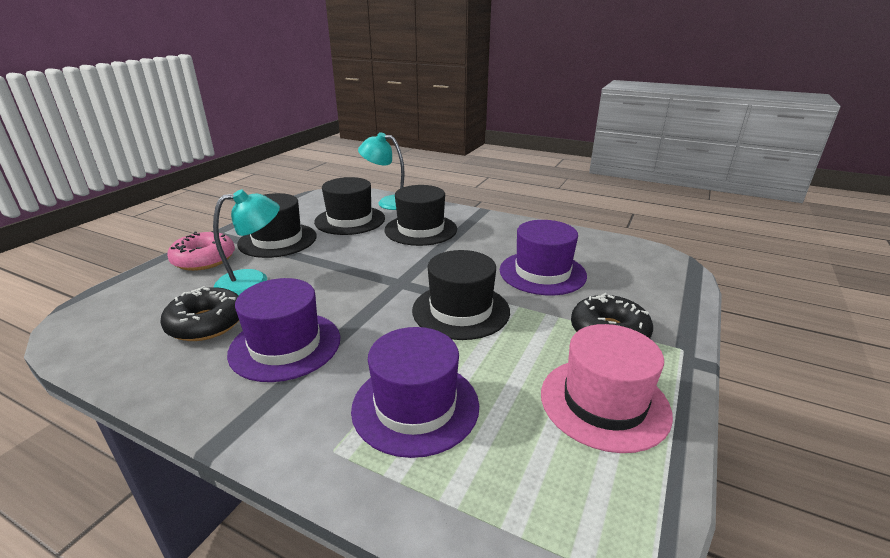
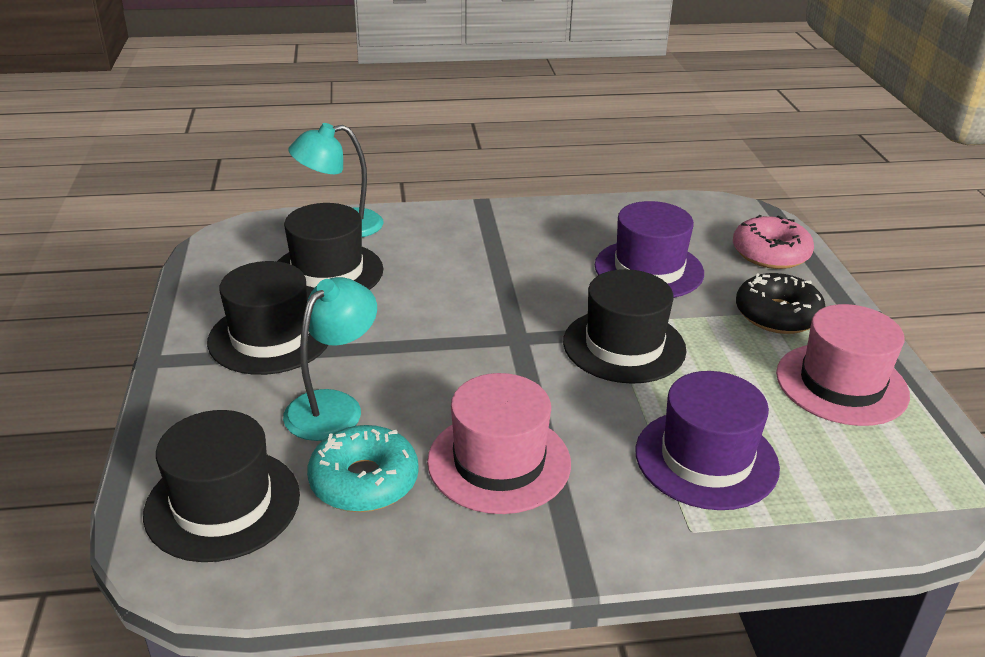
camera: 35 degrees left, 5 degrees up
(204, 259) = (207, 405): pink donut -> pink donut (770, 253)
(206, 323) = (364, 481): black donut -> turquoise donut
(285, 345) = (499, 462): purple hat -> pink hat
(421, 229) = (443, 256): black hat -> black hat (222, 504)

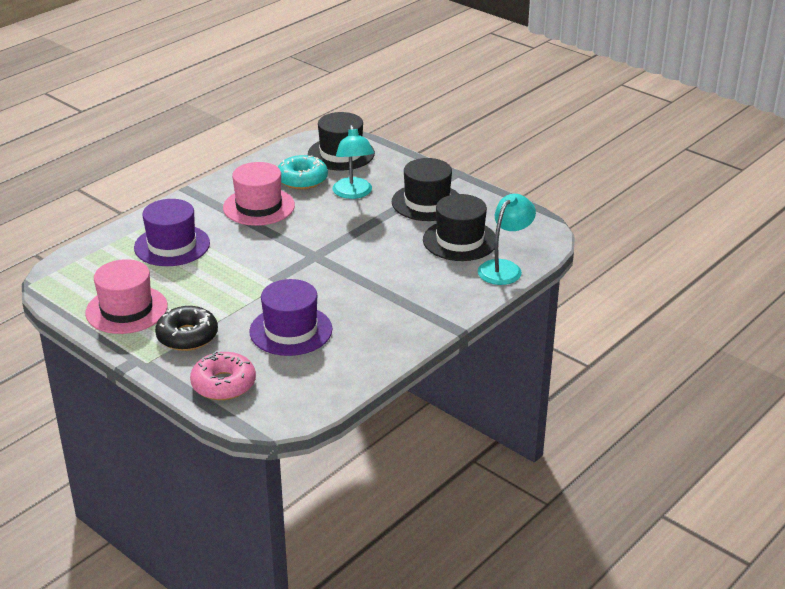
camera: 140 degrees right, 0 degrees up
(624, 346) = (257, 277): black hat -> none

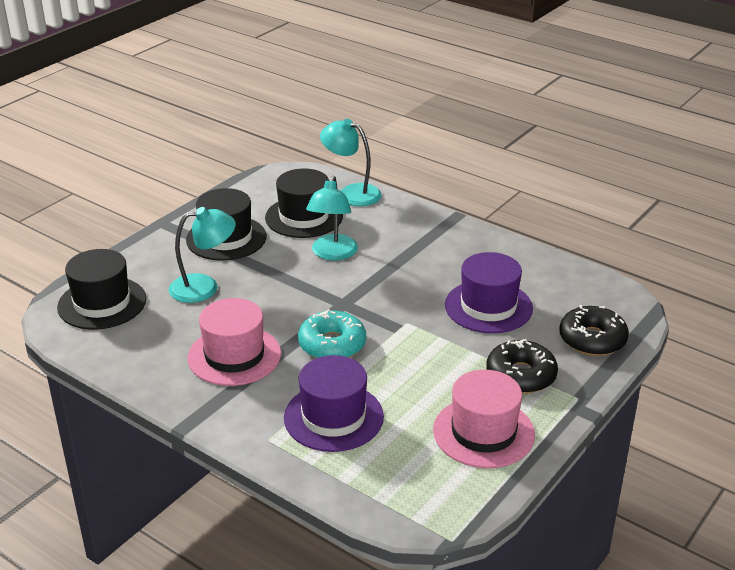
camera: 95 degrees left, 0 degrees up
(223, 384) = (592, 339): pink donut -> black donut
(302, 179) = (166, 328): turquoise donut -> turquoise donut (332, 344)
(393, 253) = (332, 254): none -> turquoise lamp

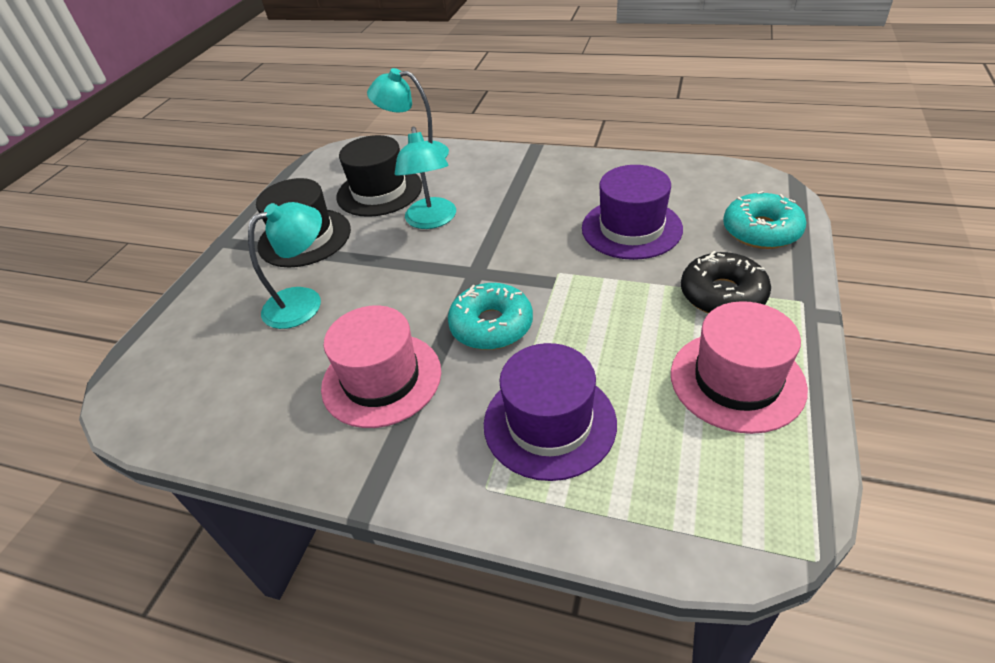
camera: 15 degrees left, 10 degrees up
(102, 303) = (182, 362): black hat -> none
(592, 339) = (761, 231): black donut -> turquoise donut

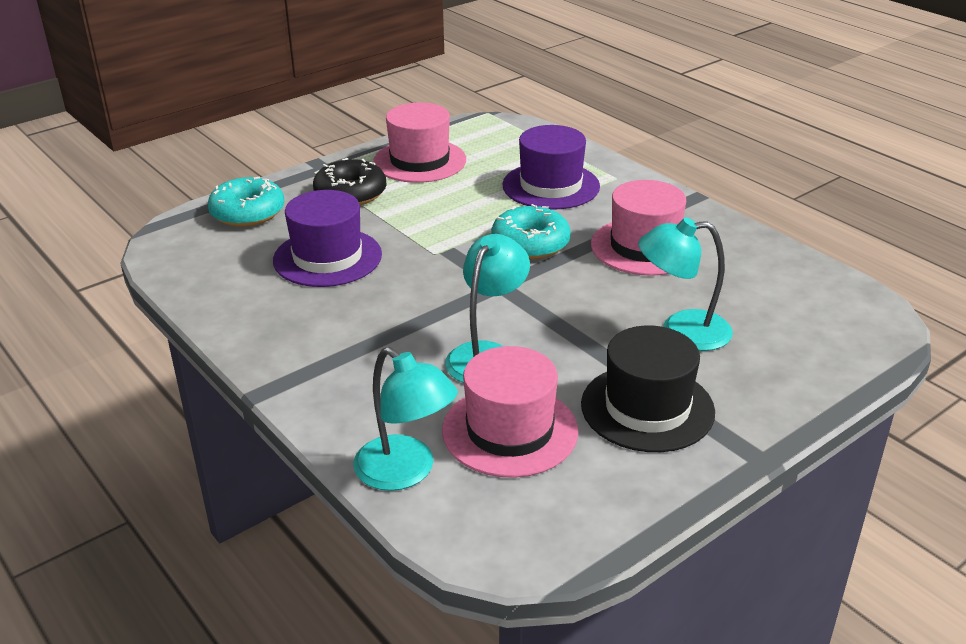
camera: 150 degrees left, 10 degrees down
(379, 191) = (510, 430): black hat -> pink hat

